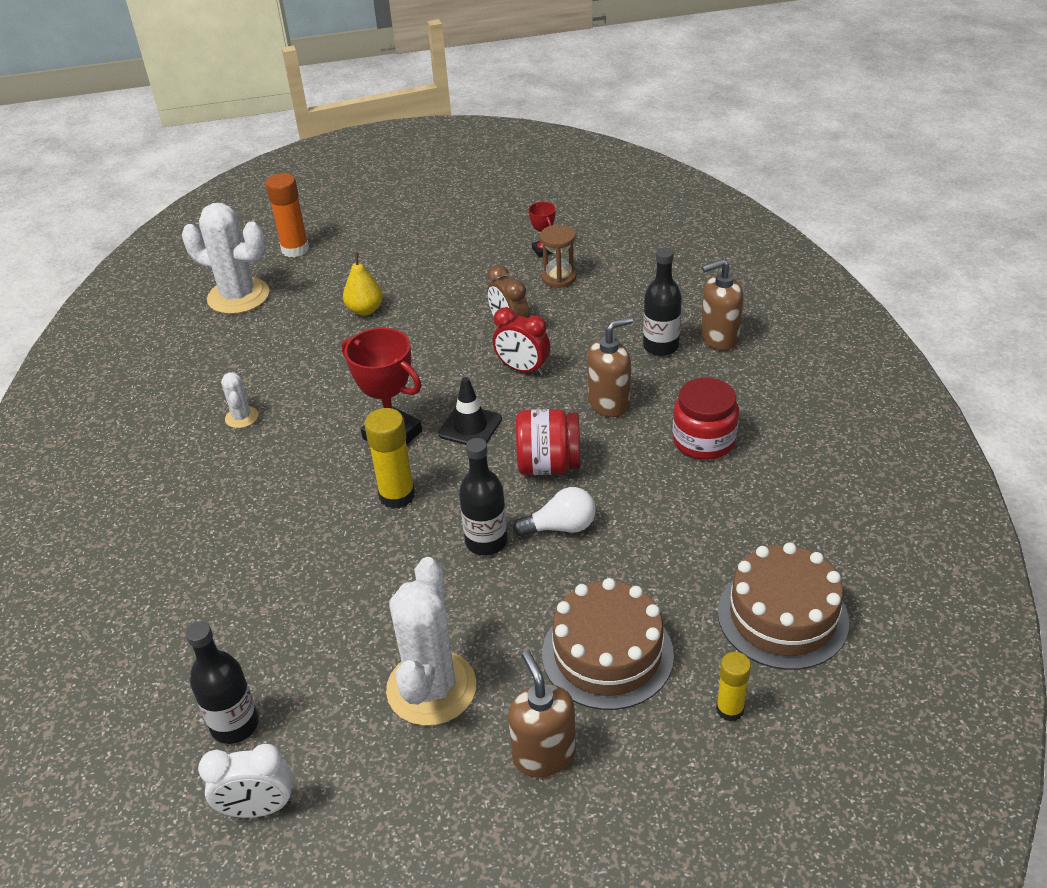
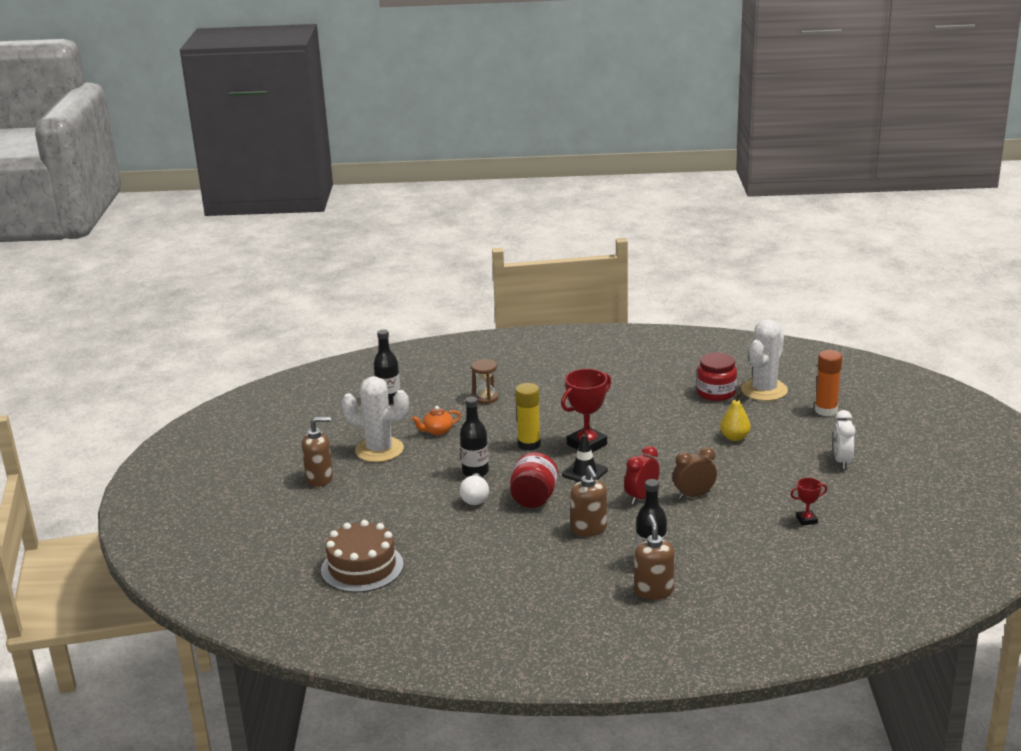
camera: 100 degrees right, 15 degrees down
(242, 417) = (624, 395): white cactus -> none
(258, 808) = (339, 406): white clock -> white clock (841, 461)
(359, 618) = (437, 431): none -> orange teapot
(559, 278) = (761, 523): brown hourglass -> brown hourglass (485, 398)
(607, 654) = (370, 503): brown cake -> none
(703, 440) = (532, 564): red jar -> red jar (716, 393)
(730, 709) = (311, 537): yellow glue stick -> none

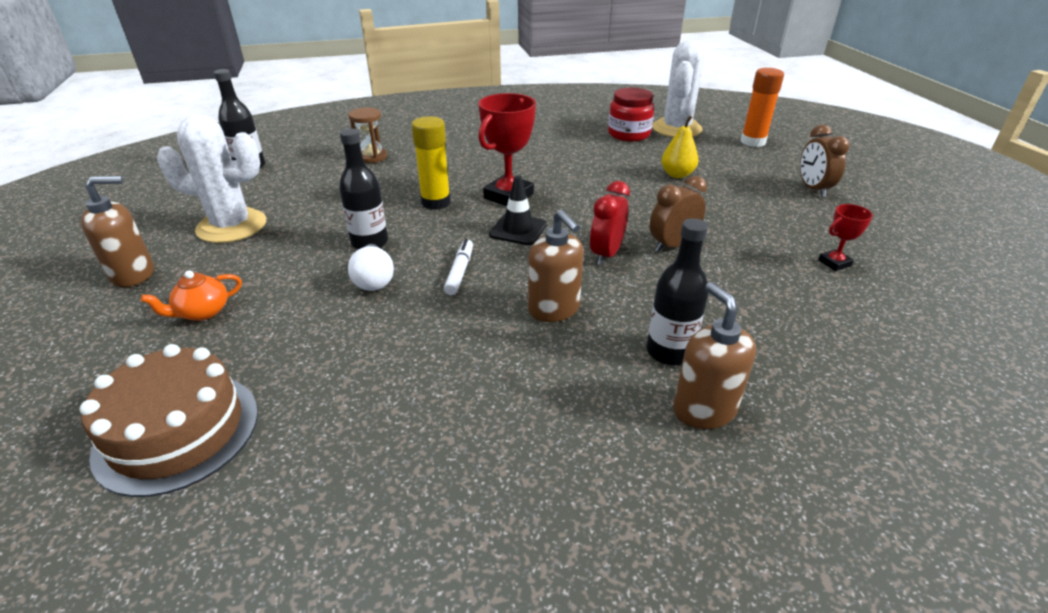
camera: 15 degrees left, 10 degrees up
(437, 431) = (313, 196): orange teapot -> orange teapot (203, 312)
(534, 499) = (460, 272): red jar -> white marker
(841, 461) = (813, 189): white clock -> brown clock

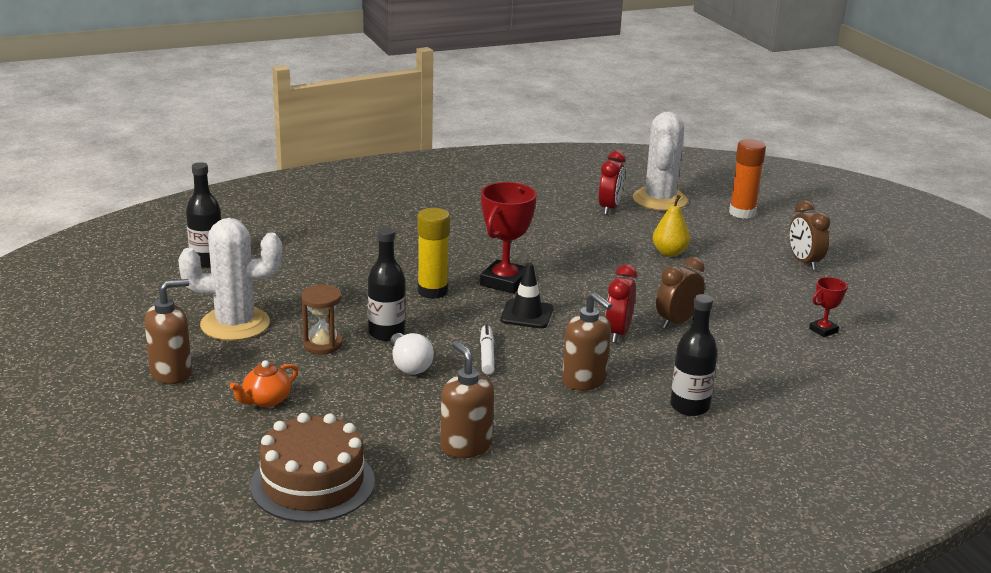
camera: 10 degrees left, 10 degrees down
(371, 157) = (337, 245): brown hourglass -> brown hourglass (322, 344)
(629, 134) = (609, 208): red jar -> red clock
(703, 409) = (723, 443): brown soap dispenser -> brown soap dispenser (465, 446)

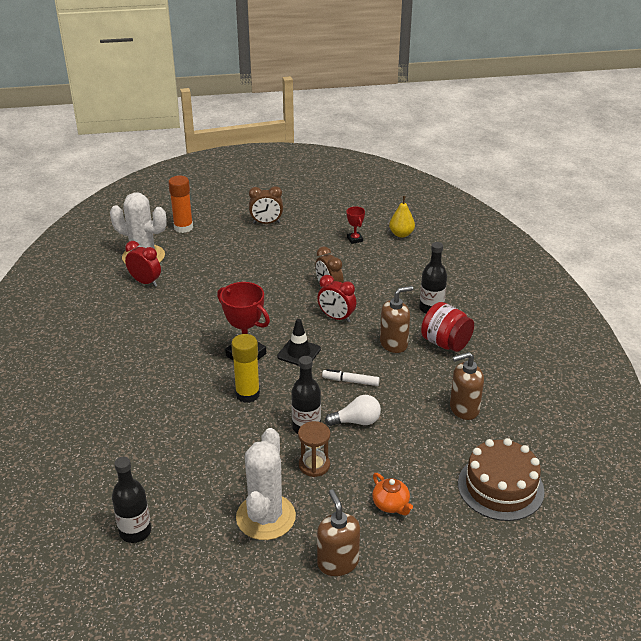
camera: 75 degrees left, 10 degrees up
(611, 423) = (445, 343): none -> red jar
(669, 252) = (230, 271): yellow pear -> yellow pear (401, 234)

